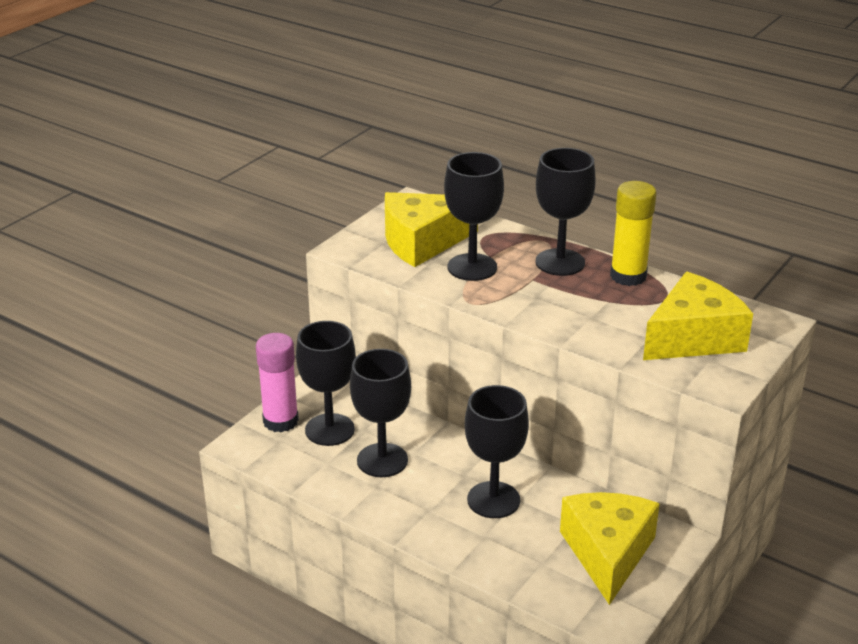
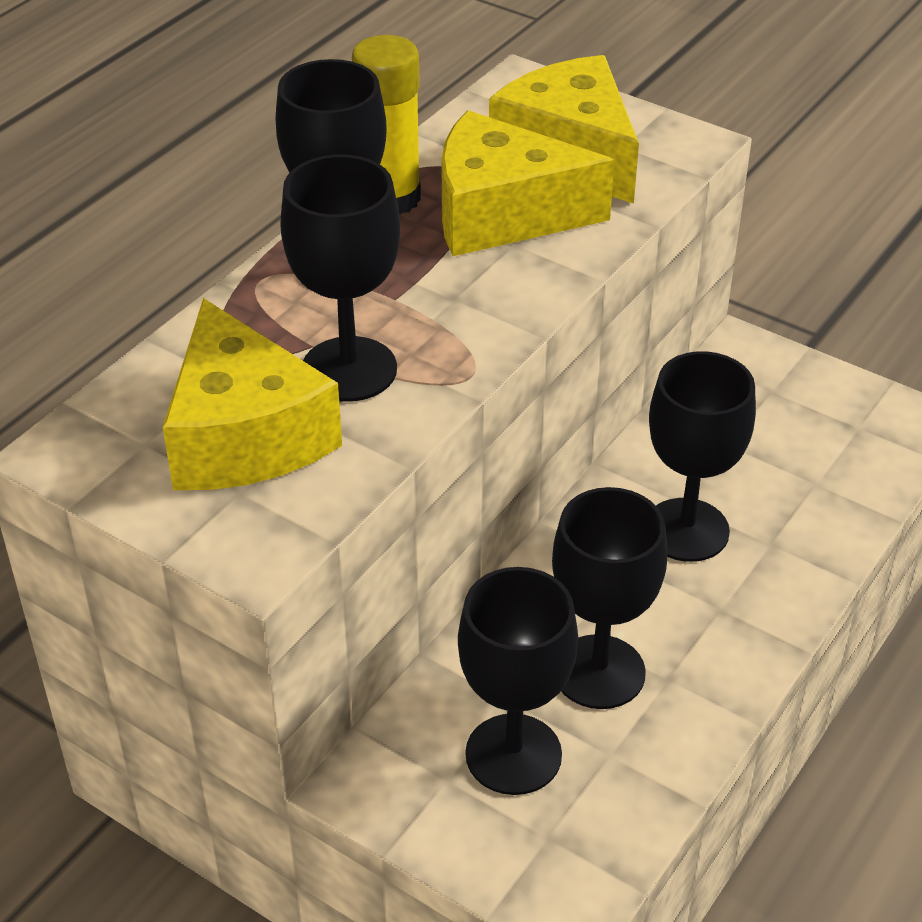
camera: 90 degrees left, 10 degrees up
(280, 421) = (487, 838): pink glue stick -> none
(608, 553) = (783, 416): yellow cheese -> yellow cheese (502, 214)

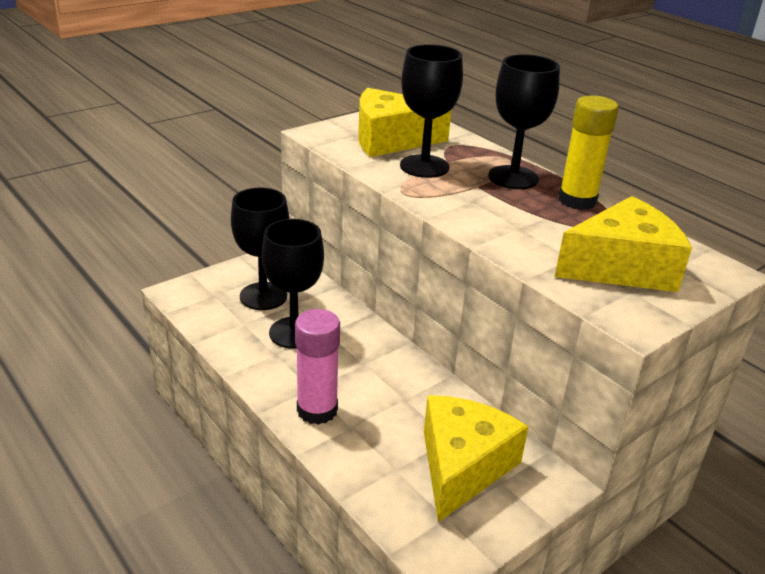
camera: 105 degrees right, 10 degrees down
(502, 214) = (552, 230): yellow cheese -> yellow cheese (463, 466)
(686, 530) = (379, 394): black goblet -> none
(763, 587) = (317, 410): none -> pink glue stick

